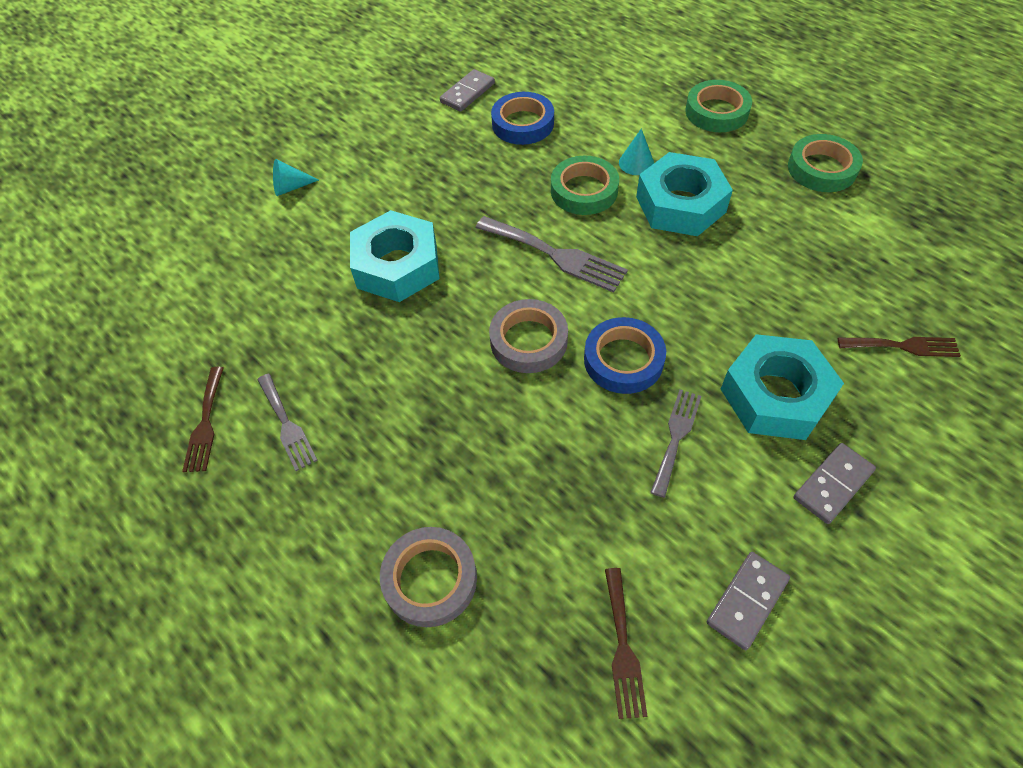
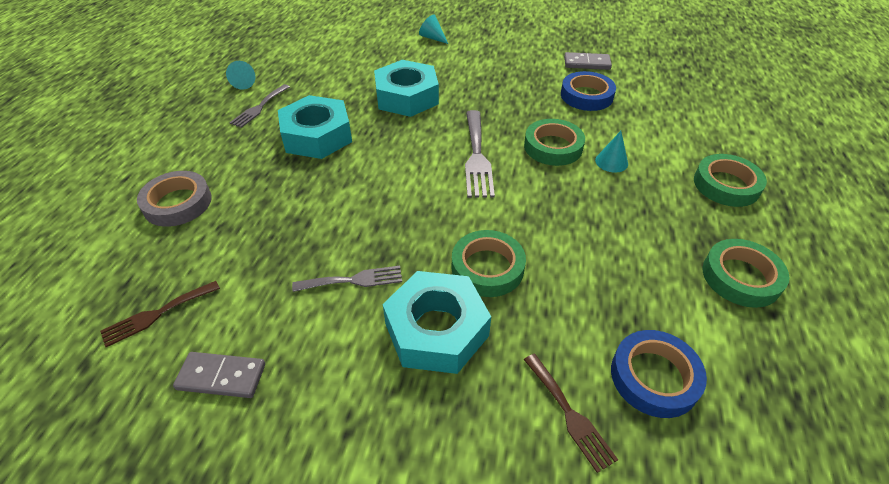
camera: 55 degrees right, 10 degrees down
(205, 423) = (244, 82): brown fork -> turquoise cone
(528, 340) = (389, 173): grey tape -> none
(623, 360) = (406, 225): blue tape -> blue tape (654, 377)
(680, 204) = (593, 201): turquoise nut -> turquoise nut (317, 136)
(720, 322) = (487, 268): none -> green tape
(833, 484) = (365, 403): grey domino -> none

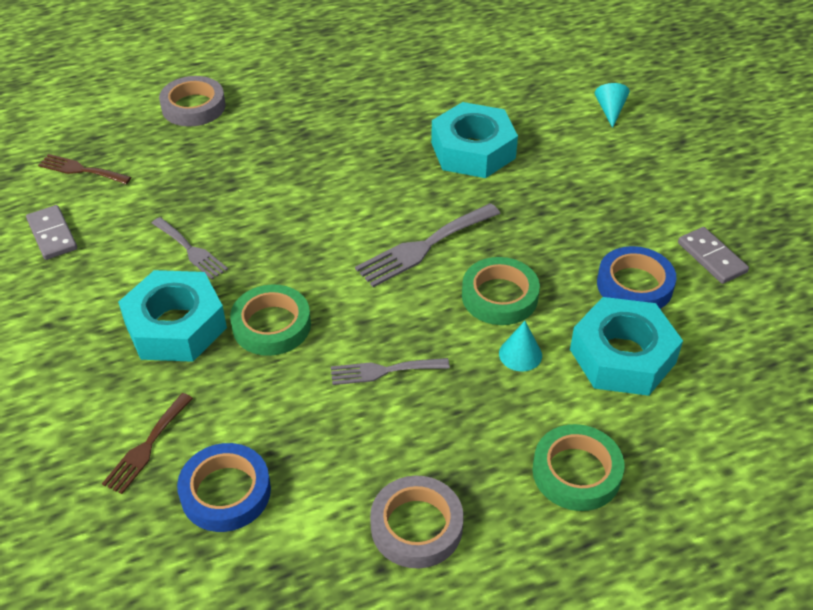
camera: 55 degrees right, 0 degrees up
(244, 82) = (381, 40): turquoise cone -> none
(259, 107) = (354, 71): grey fork -> grey fork (383, 371)
(317, 136) = (349, 128): turquoise nut -> turquoise nut (622, 356)
(741, 277) = (416, 526): green tape -> grey tape

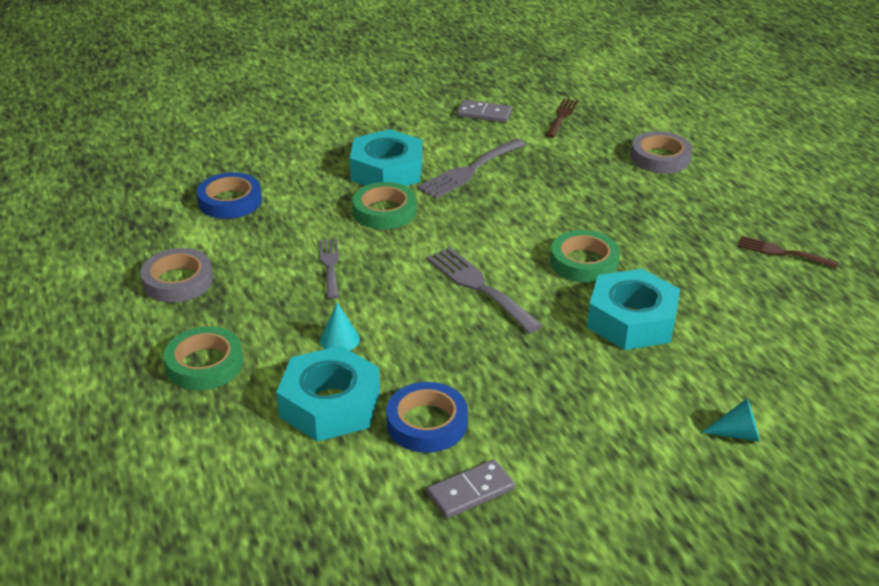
camera: 90 degrees right, 10 degrees down
(52, 235) = (484, 114): grey domino -> grey domino turned 45 degrees clockwise
(147, 446) = (275, 169): brown fork -> brown fork (782, 252)
(191, 250) = (469, 171): grey fork -> grey fork, size x1.55
(499, 296) = (413, 330): green tape -> green tape (584, 262)

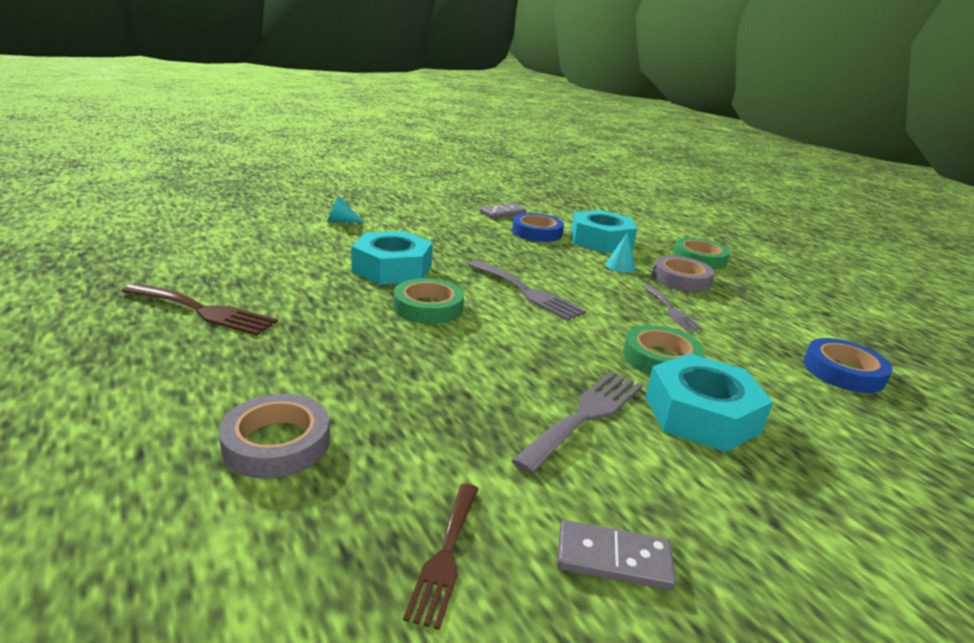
camera: 170 degrees right, 10 degrees down
(178, 281) = (785, 302): grey tape -> grey tape (681, 279)
(782, 252) = (204, 311): brown fork -> brown fork, size x1.55

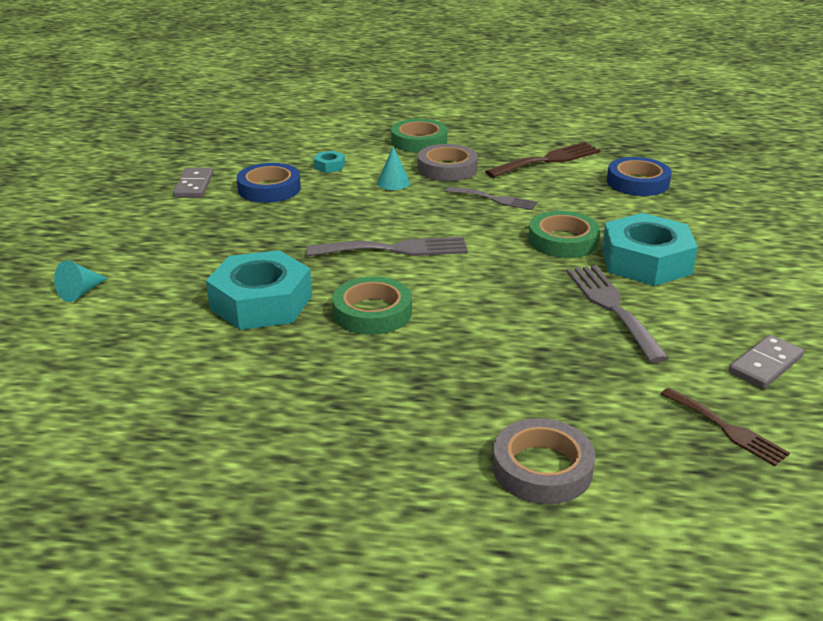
camera: 50 degrees left, 5 degrees up
(204, 311) = (237, 456): brown fork -> brown fork (548, 160)
(601, 241) = (329, 166): turquoise nut -> turquoise nut, size x0.41

